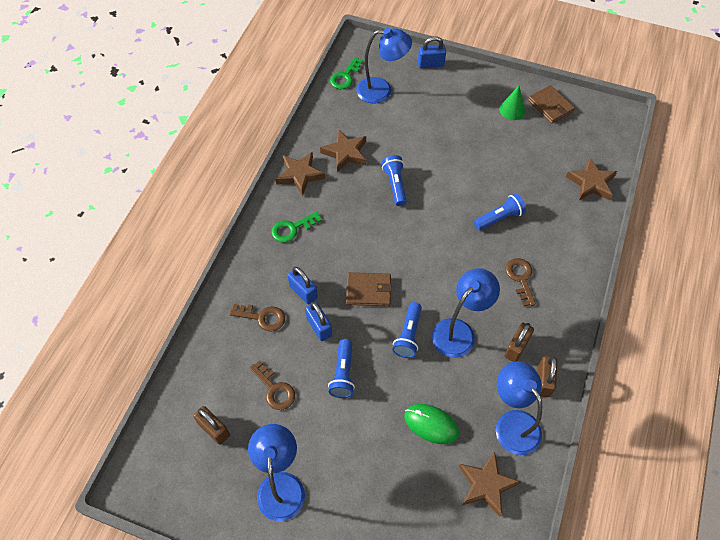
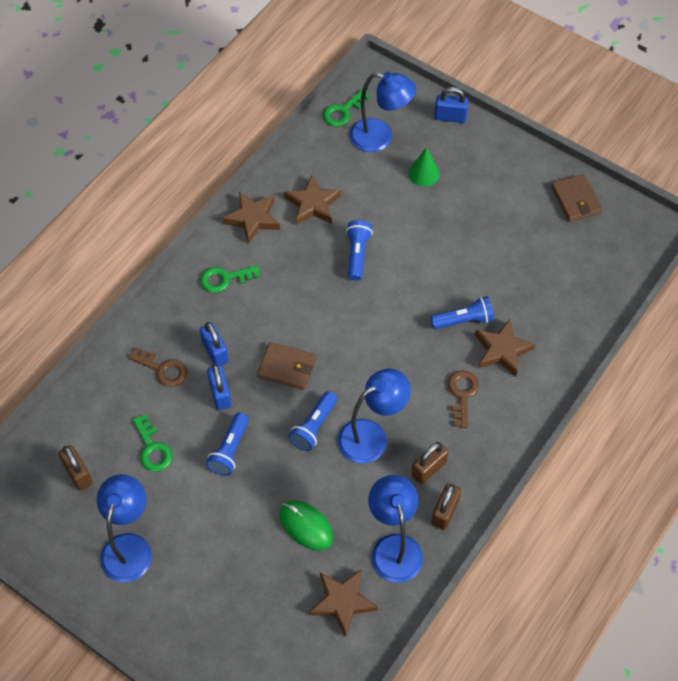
camera: 15 degrees right, 0 degrees up
(274, 389) = (153, 448): brown key -> green key
(512, 110) = (527, 195): green cone -> green cone (424, 173)
(591, 183) = (587, 304): brown star -> brown star (502, 350)

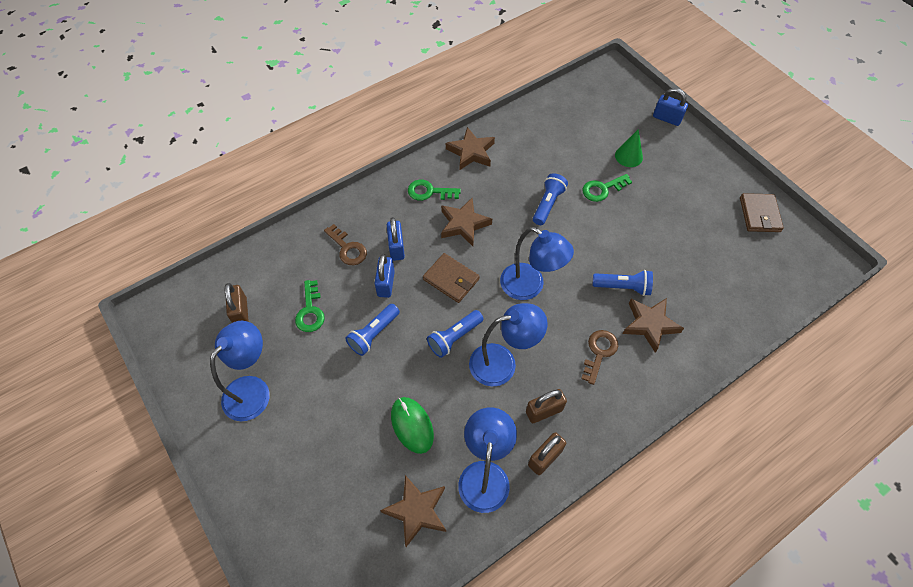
camera: 20 degrees right, 0 degrees up
(313, 204) = (525, 154): brown star -> brown star (464, 224)
(343, 111) = (577, 91): green key -> green key (602, 189)
(380, 138) = (601, 119): blue lamp -> blue lamp (530, 287)

